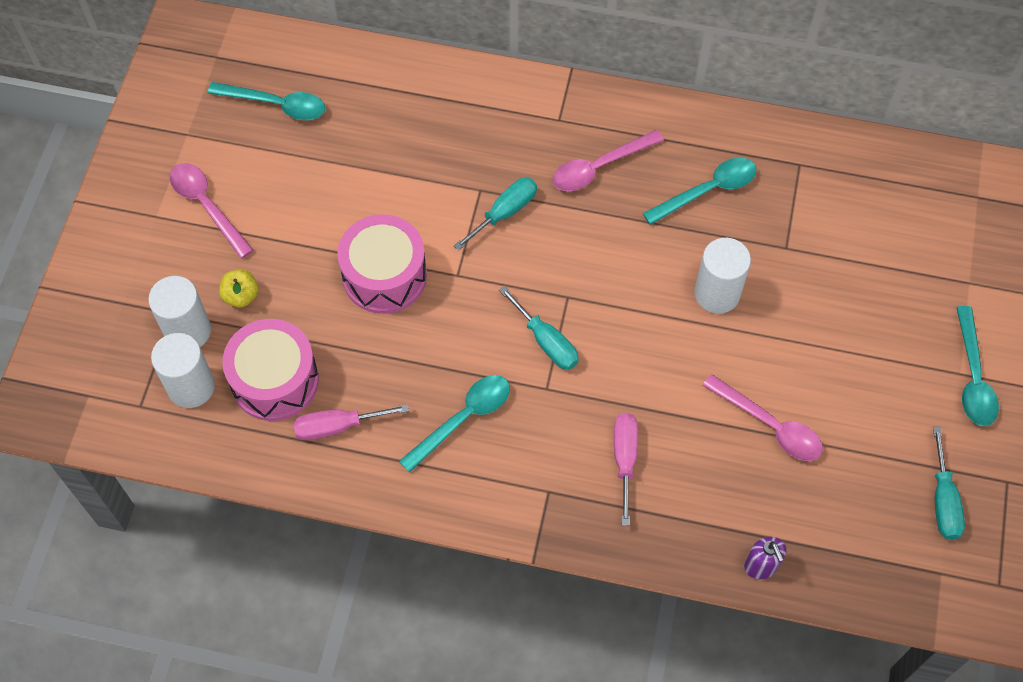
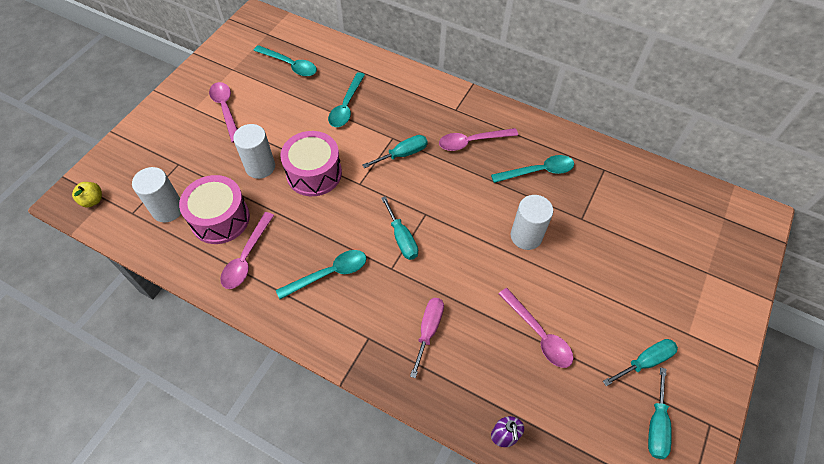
camera: 15 degrees right, 5 degrees down
(188, 331) = (181, 176): white cylinder -> white cylinder (260, 167)
(241, 296) = (222, 164): yellow apple -> yellow apple (92, 200)
(337, 426) = (246, 257): pink screwdriver -> pink spoon
(913, 424) = (645, 361): none -> turquoise screwdriver
(973, 377) = (697, 339): turquoise spoon -> turquoise spoon (346, 106)

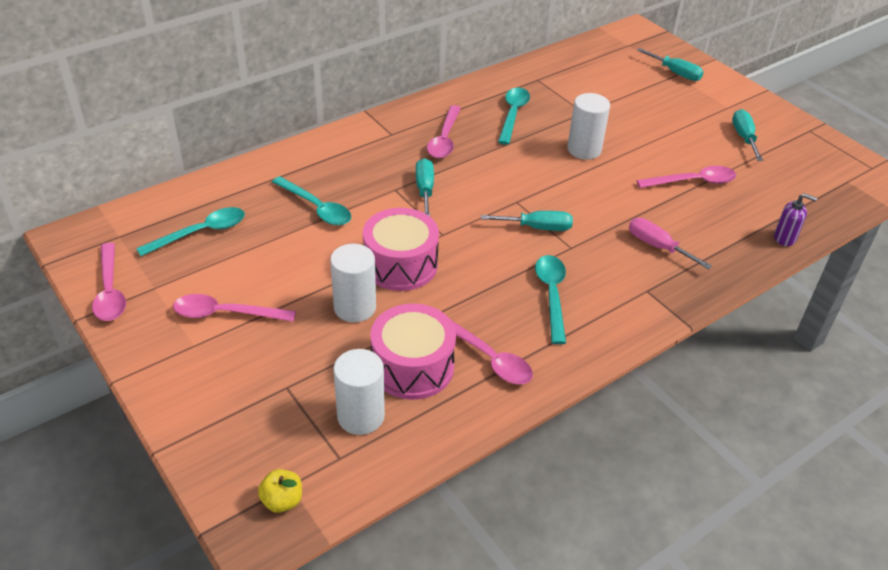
camera: 65 degrees left, 15 degrees down
(220, 53) = (110, 291): none -> pink spoon
(656, 425) = (802, 155): turquoise screwdriver -> turquoise screwdriver (675, 73)

